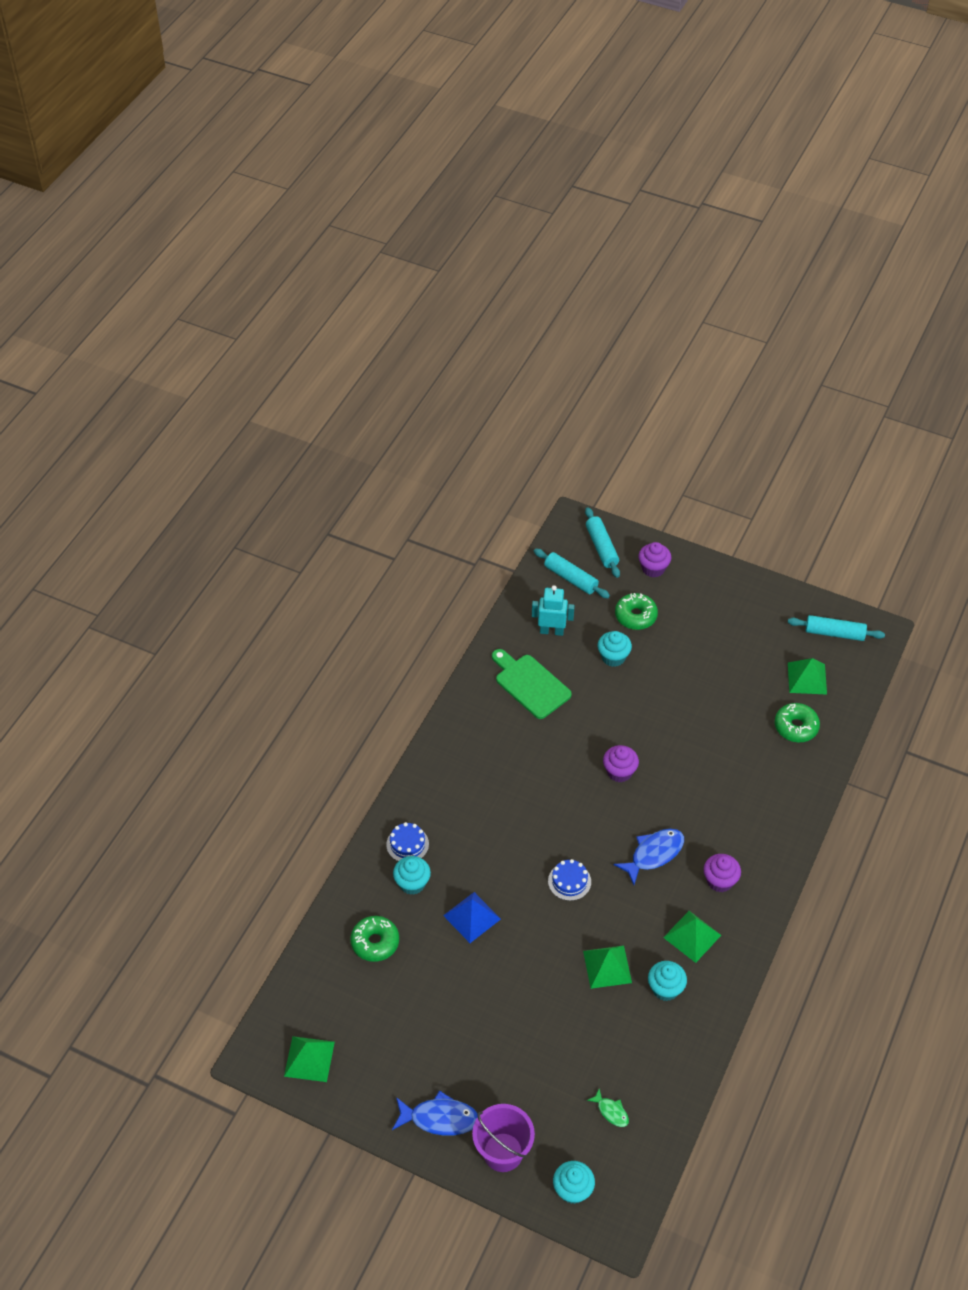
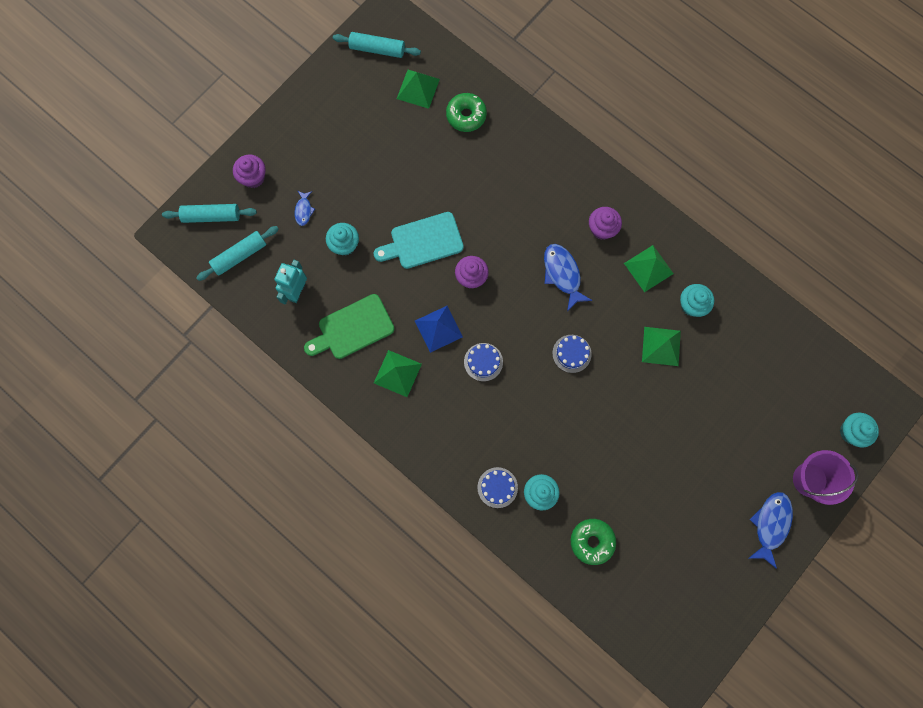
camera: 75 degrees left, 25 degrees up
(309, 1059) = (693, 627): green pyramid -> green pyramid (397, 373)
(472, 917) = (586, 448): blue pyramid -> blue pyramid (438, 328)
(533, 803) = (483, 362): none -> blue cake
(611, 1111) = (791, 382): green fish -> none
(635, 616) = (304, 210): green donut -> blue fish
(641, 721) = (423, 242): none -> turquoise cutting board
(834, 633) = (377, 49): turquoise rolling pin -> turquoise rolling pin turned 75 degrees clockwise

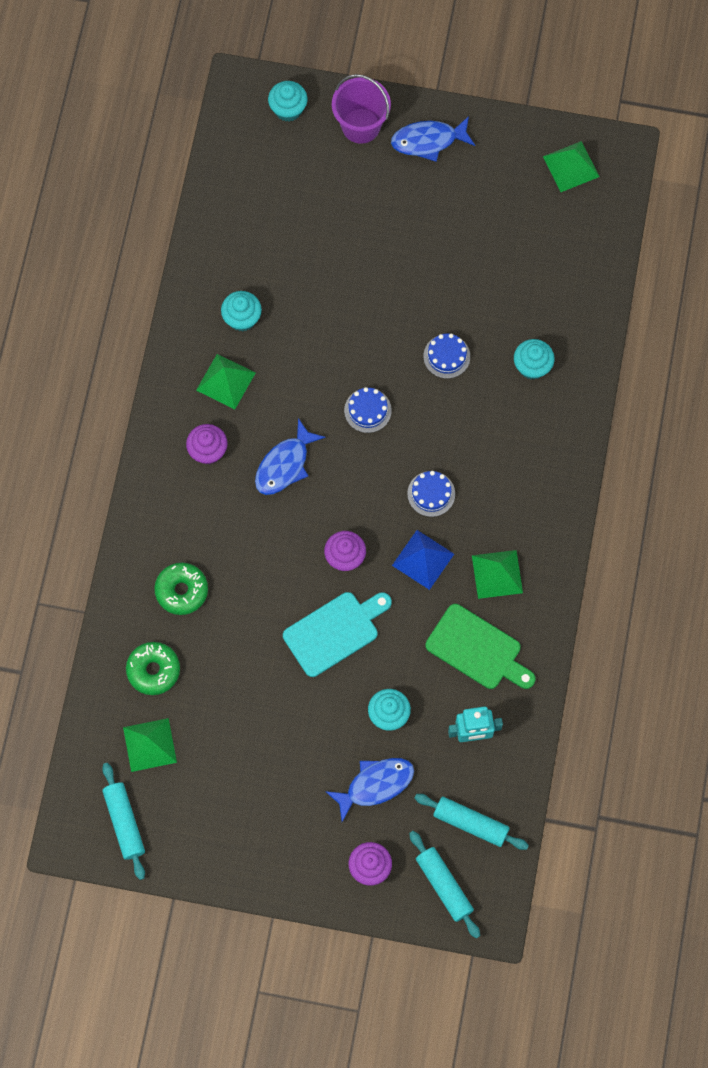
camera: 120 degrees left, 5 degrees down
(304, 210) = (375, 784): blue fish -> blue fish, size x1.83
(423, 242) = (334, 631): turquoise cutting board -> turquoise cutting board turned 75 degrees counterclockwise
(497, 487) = (552, 409): blue cake -> blue cake (446, 356)
(592, 541) = (548, 293): green donut -> green donut (181, 591)
(661, 346) = (306, 327): green pyramid -> green pyramid (571, 166)

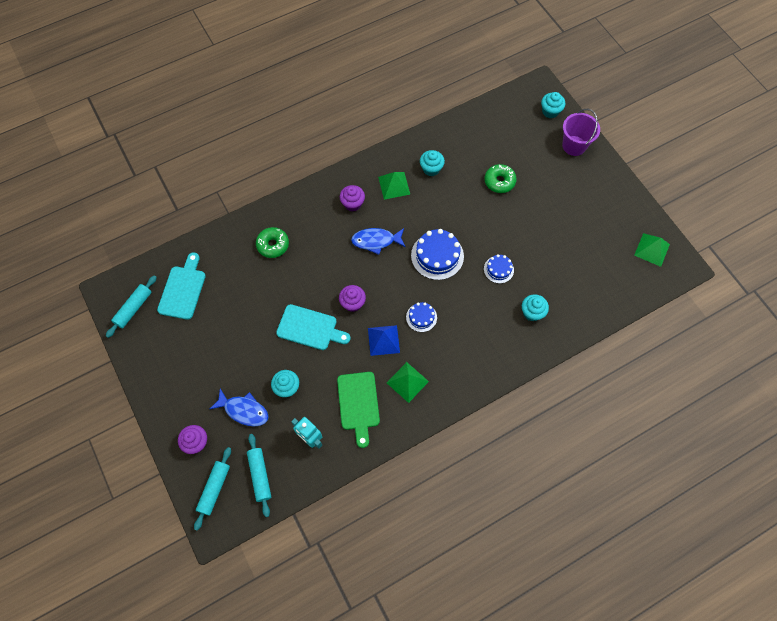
camera: 50 degrees right, 5 degrees down
(149, 745) = (183, 289): green pyramid -> turquoise cutting board
(153, 670) = (222, 263): green donut -> green donut (499, 181)
(367, 410) = (437, 256): blue cake -> blue cake, size x1.76
(428, 141) = (597, 178): blue fish -> none

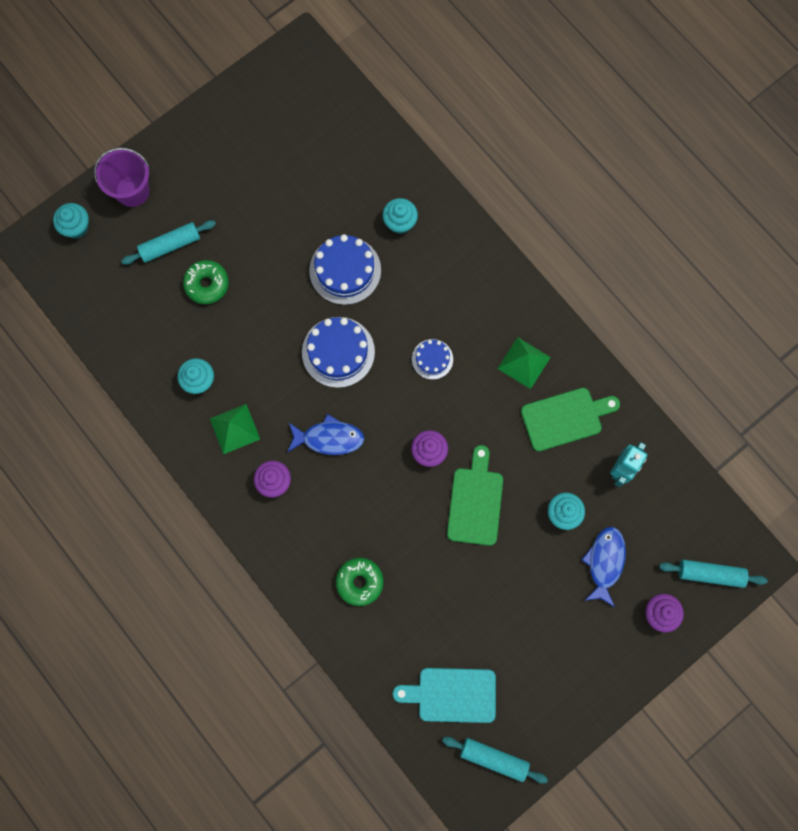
camera: 100 degrees left, 10 degrees up
(260, 475) = (681, 521): turquoise rolling pin -> turquoise rolling pin (170, 245)
(310, 328) = (475, 501): turquoise cutting board -> green cutting board
(376, 241) = (329, 438): blue fish -> blue fish turned 75 degrees counterclockwise
(383, 340) = (473, 402): blue pyramid -> none
(498, 269) = (345, 270): blue cake -> blue cake, size x1.76
(652, 249) = (283, 85): green pyramid -> none

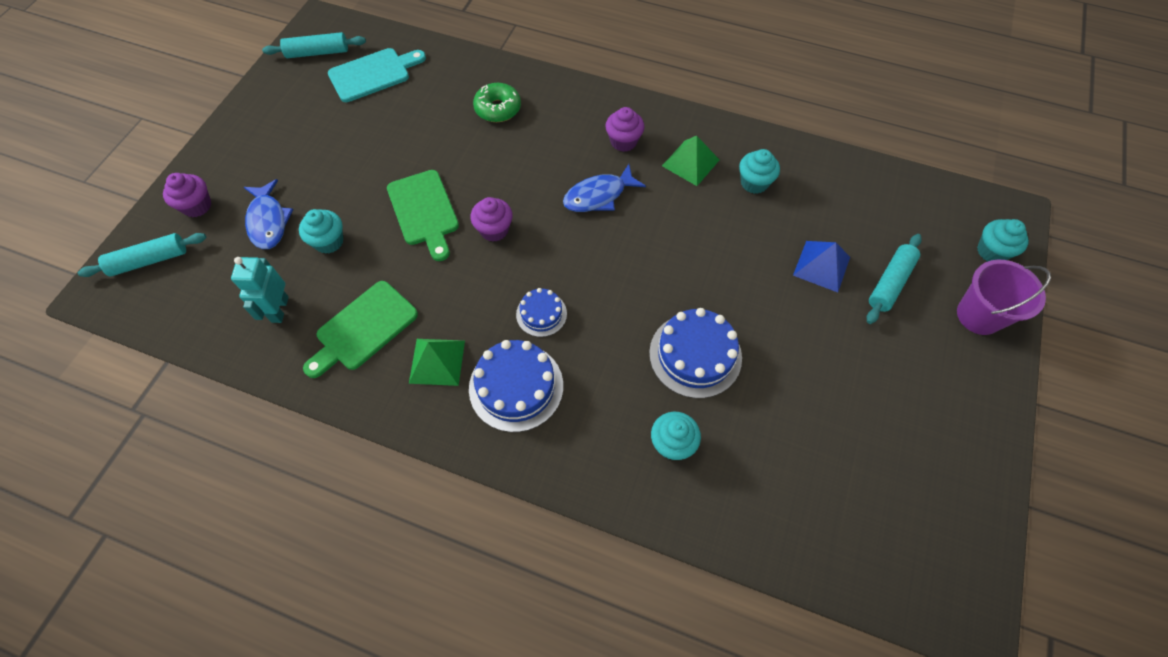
camera: 150 degrees right, 15 degrees down
(207, 284) = (821, 266): green donut -> blue pyramid
(338, 352) = (643, 271): blue cake -> blue cake (516, 386)

